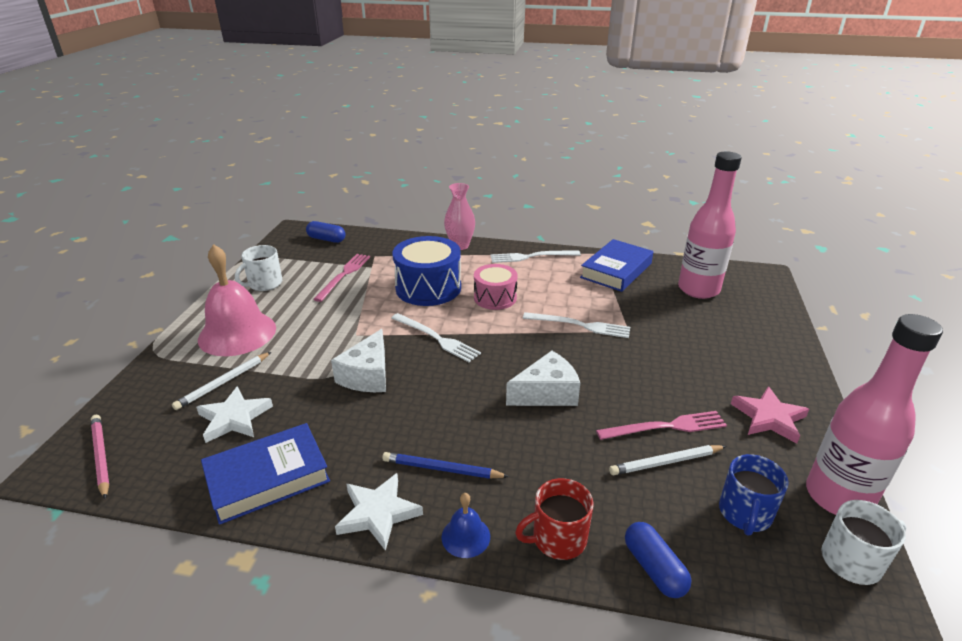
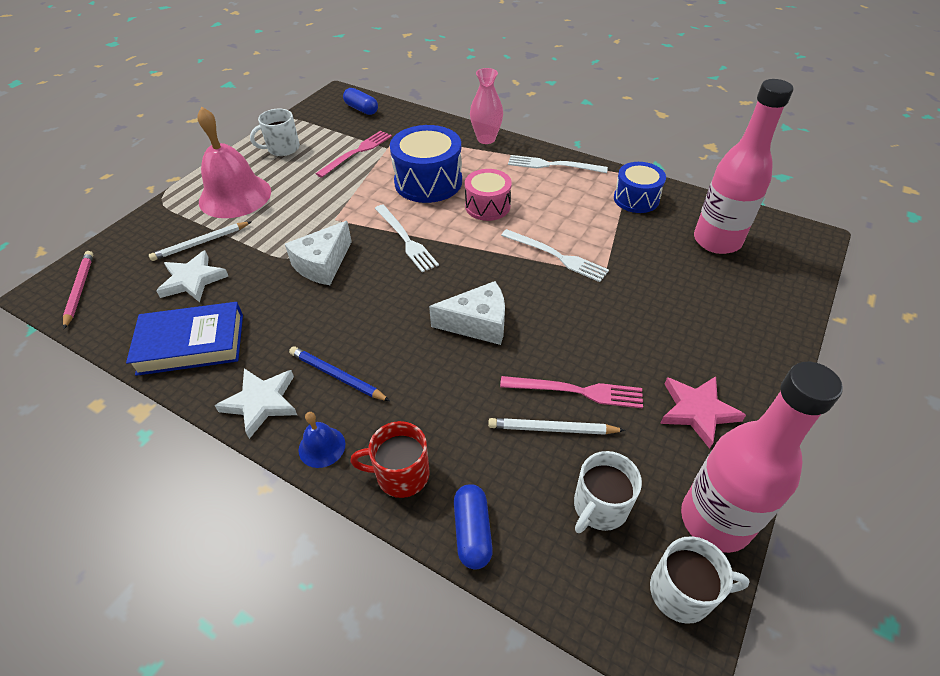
camera: 20 degrees right, 15 degrees up
(616, 270) = (636, 199): blue book -> blue drum
(745, 513) = (599, 506): blue mug -> white mug

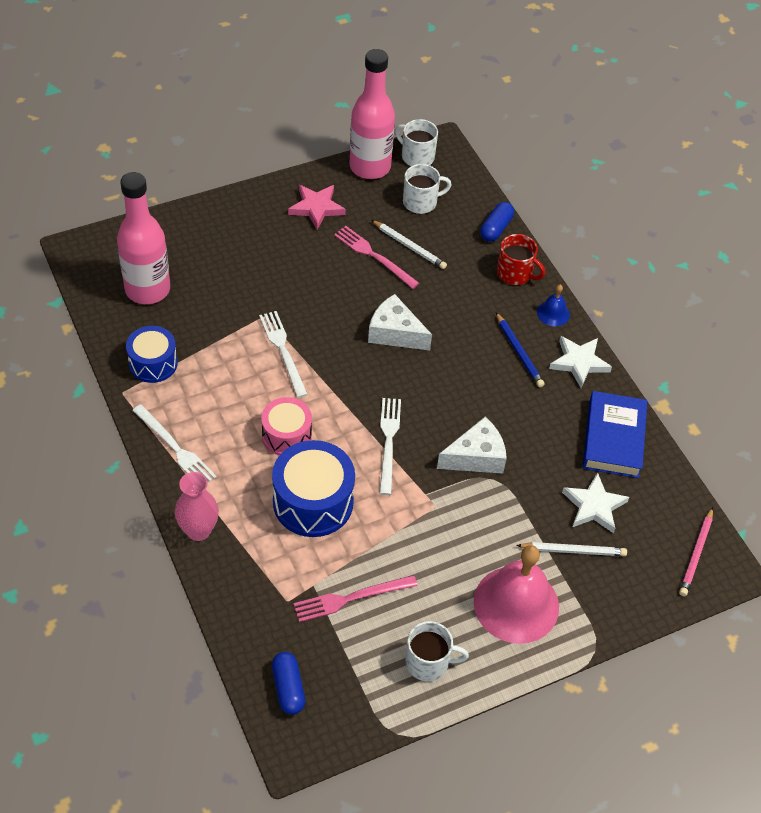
camera: 150 degrees left, 5 degrees up
(191, 344) = (613, 439): blue book -> blue book turned 75 degrees clockwise

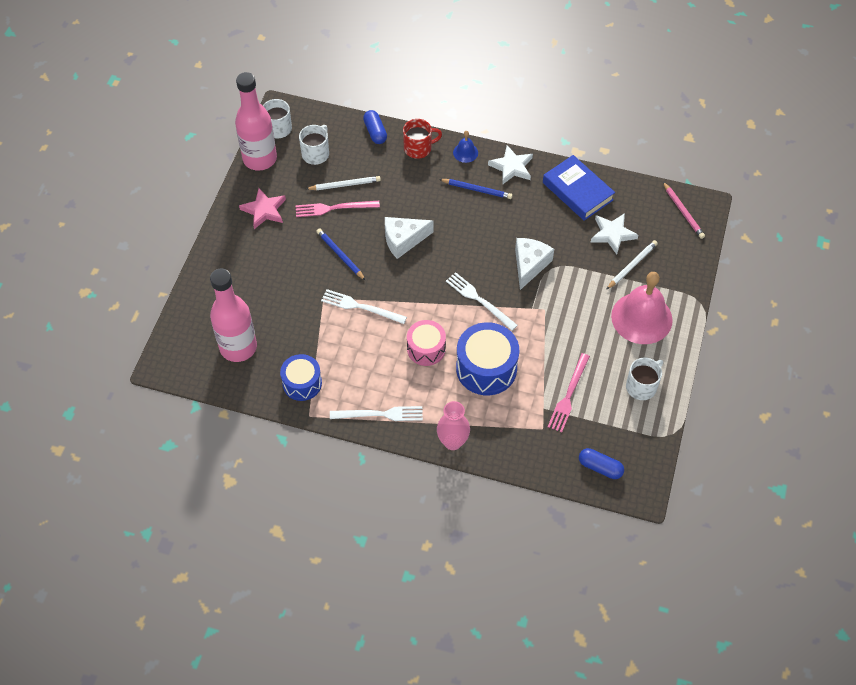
camera: 45 degrees left, 5 degrees up
(326, 296) = (340, 255): none -> blue pencil

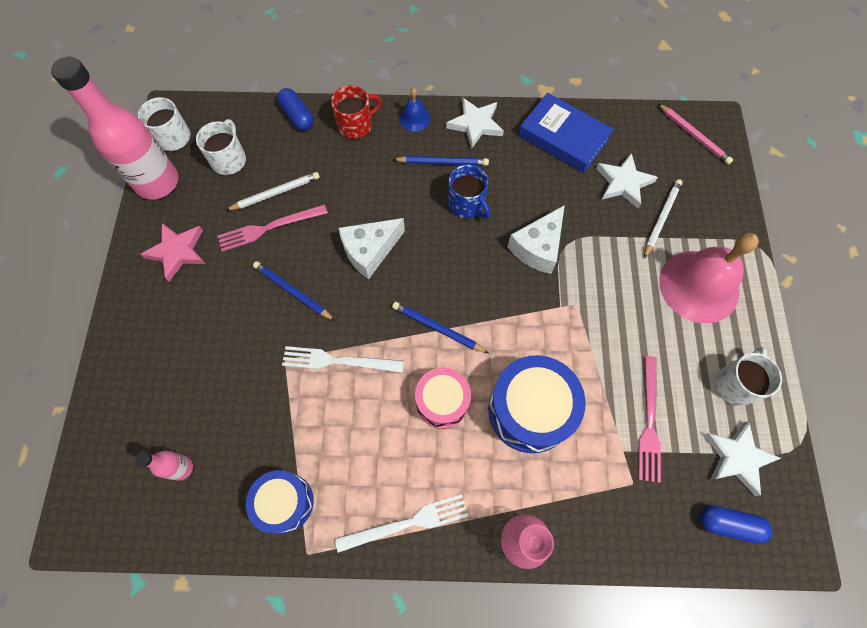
camera: 15 degrees left, 10 degrees up
(238, 347) = (181, 468): pink bottle -> pink bottle, size x0.45
(437, 302) = (437, 328): none -> blue pencil
(479, 300) = (490, 312): white fork -> none
(486, 223) = (467, 204): none -> blue mug
(529, 265) = (538, 247): white cheese -> white cheese turned 150 degrees counterclockwise
(623, 431) = (737, 457): none -> white star

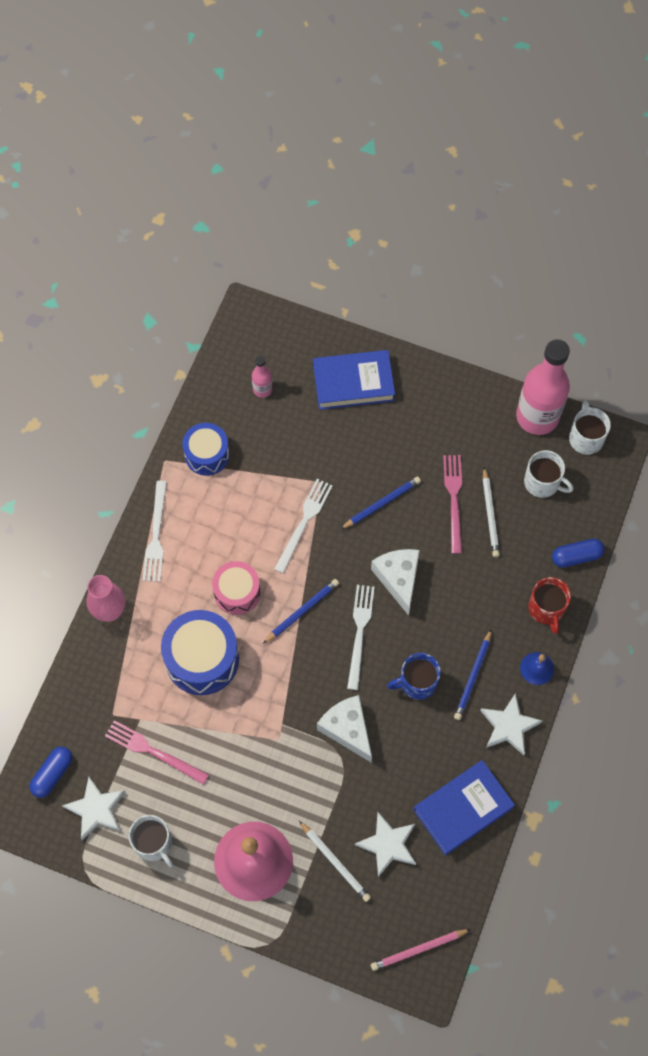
camera: 110 degrees right, 0 degrees up
(152, 367) = (353, 383): none -> blue book
(177, 252) = (455, 420): pink star -> none
(439, 268) = (359, 632): none -> white fork

